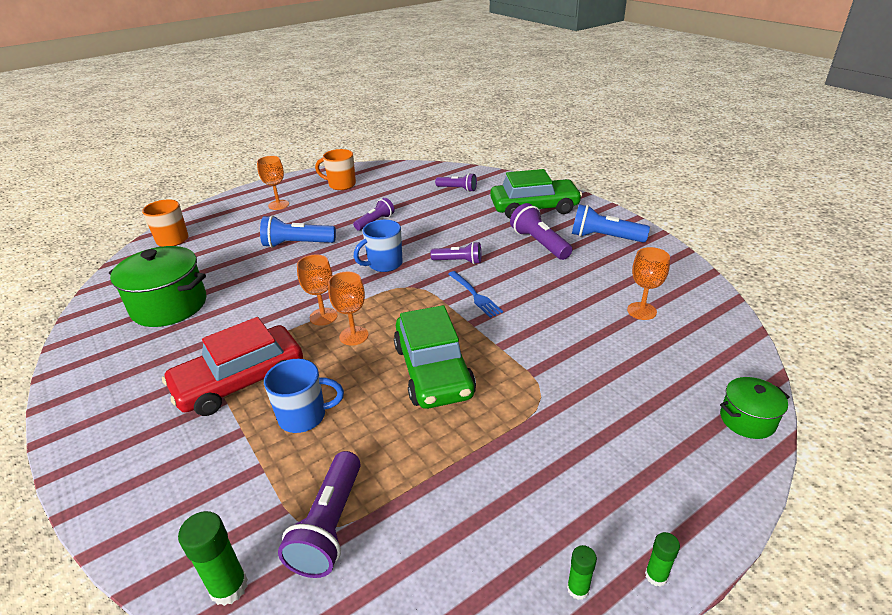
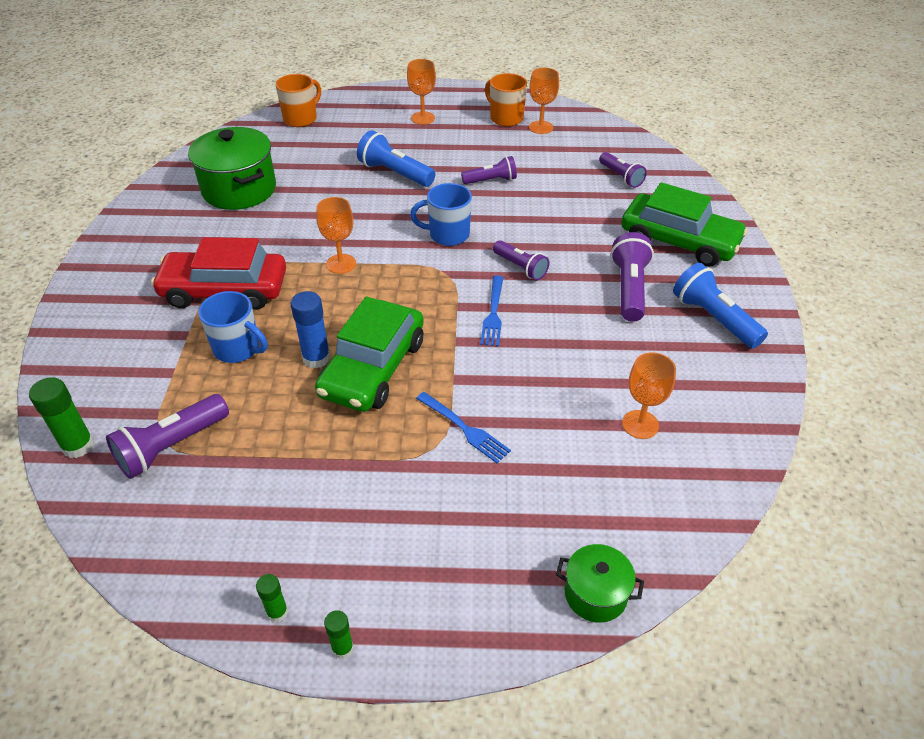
camera: 35 degrees right, 10 degrees up
(354, 336) = (345, 297): orange goblet -> orange goblet (541, 127)
(380, 387) = (316, 358): none -> blue glue stick
(545, 372) = (464, 428): none -> blue fork

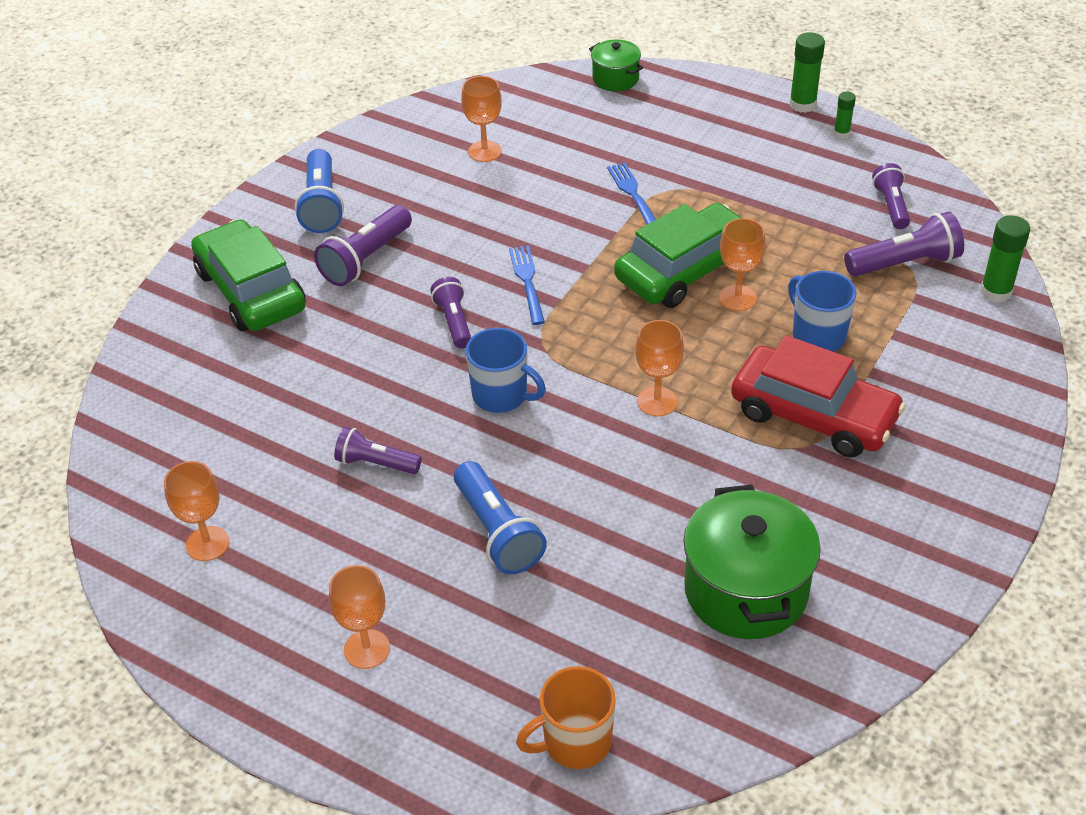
camera: 150 degrees left, 0 degrees up
(316, 358) = (737, 298): blue glue stick -> orange goblet
(342, 648) = (802, 104): green glue stick -> green glue stick, size x1.72
(493, 313) = (527, 282): blue fork -> blue fork turned 45 degrees counterclockwise
(505, 118) = (238, 589): orange mug -> none
(621, 177) = (206, 402): purple flashlight -> purple flashlight (891, 206)

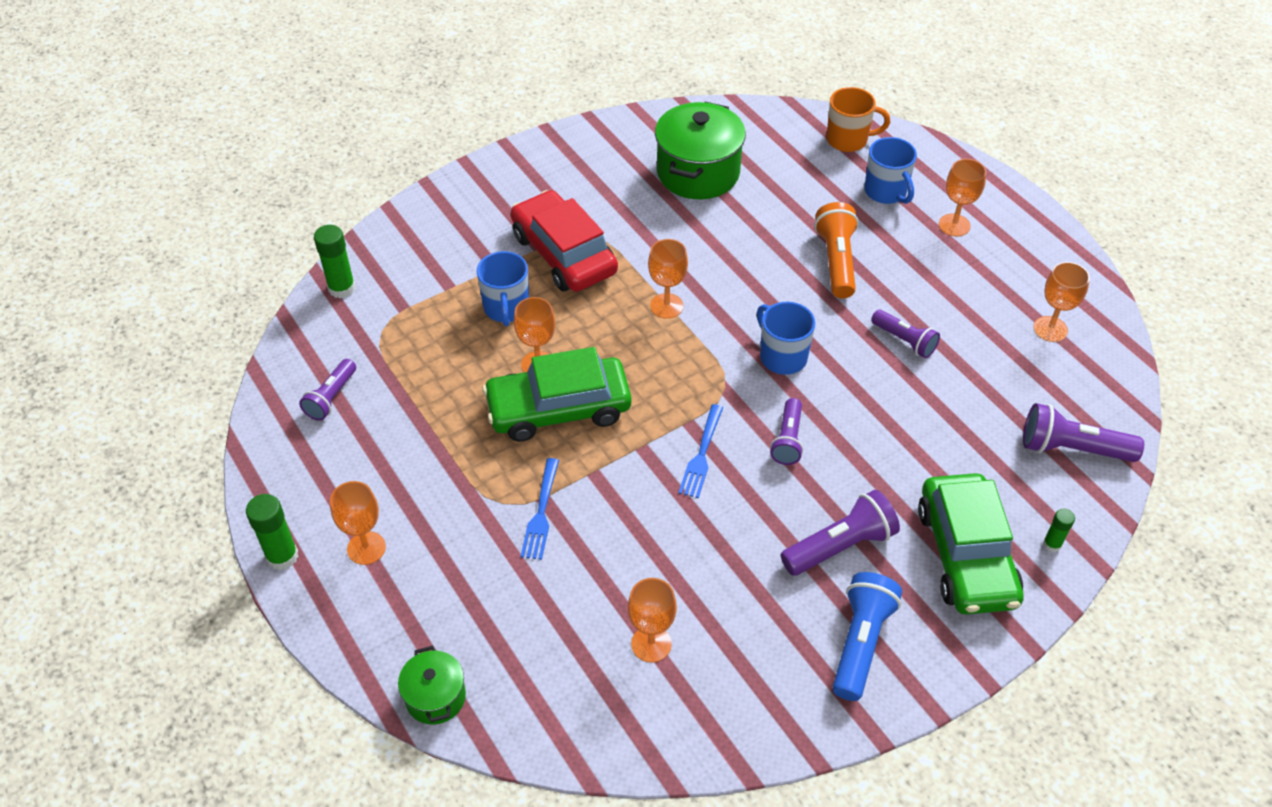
camera: 155 degrees left, 5 degrees up
(479, 666) = (886, 192): none -> blue mug
(497, 532) = (836, 261): blue flashlight -> orange flashlight
(747, 129) = (366, 548): none -> orange goblet
(841, 133) = (286, 499): green glue stick -> green glue stick (1052, 544)
(905, 263) = (380, 339): purple flashlight -> purple flashlight (1072, 448)

